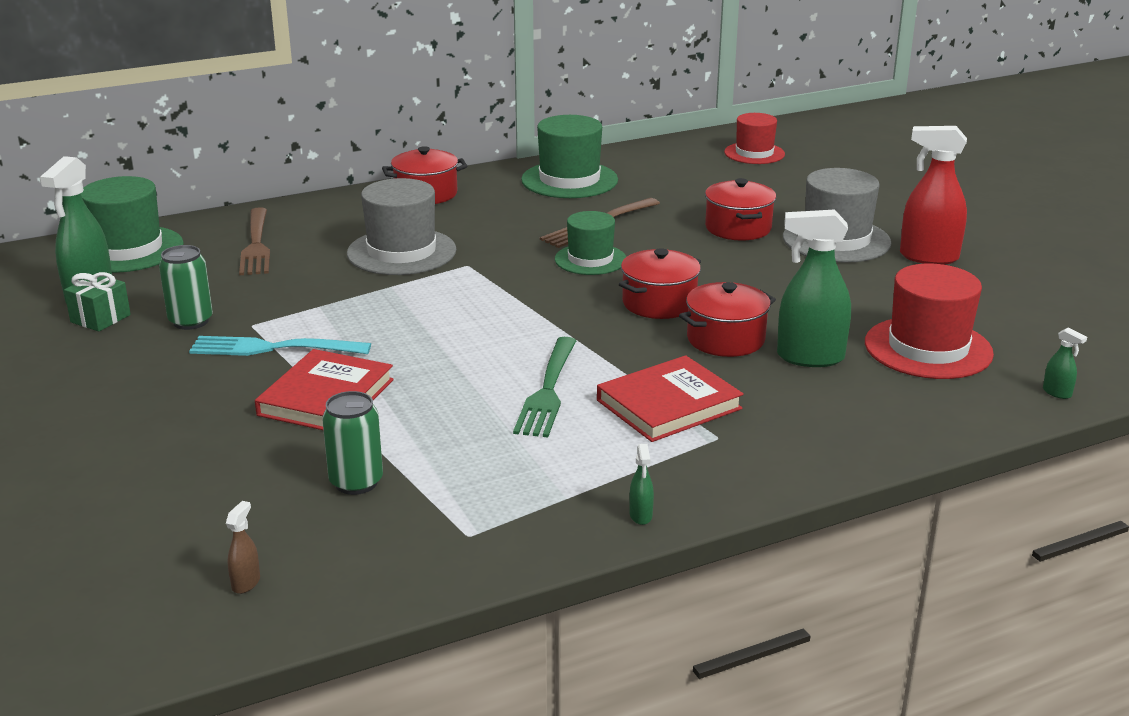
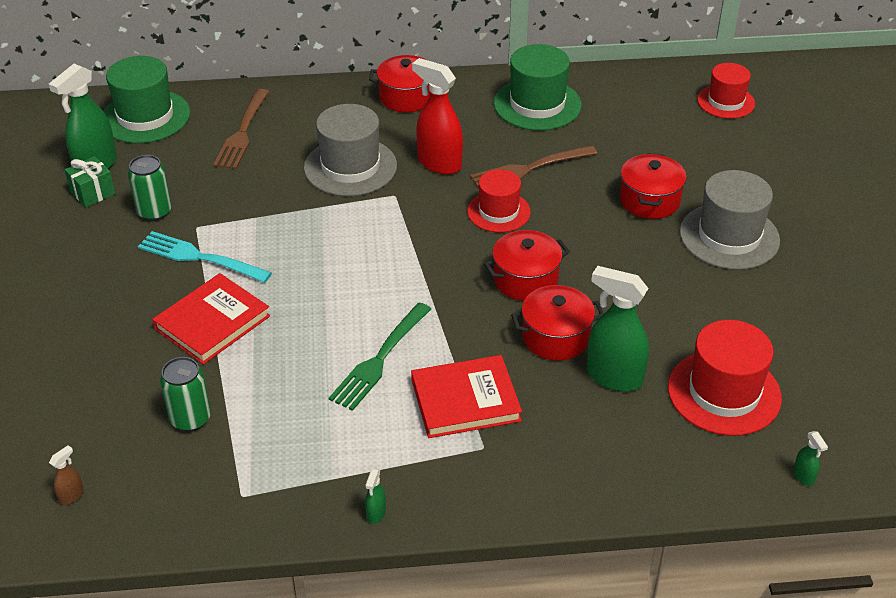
camera: 20 degrees right, 15 degrees up
(590, 259) = (498, 212): green hat -> red hat
(928, 257) = (800, 278): red spray bottle -> red spray bottle (439, 163)

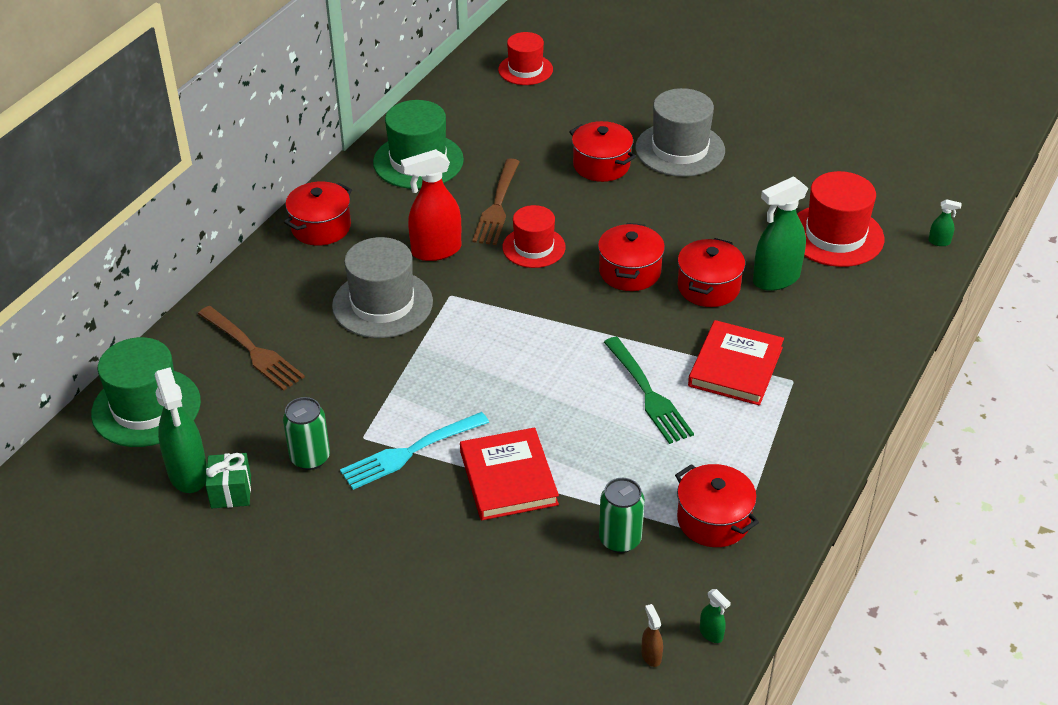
camera: 55 degrees left, 0 degrees up
(257, 469) = (713, 520): none -> red pot
(376, 513) = (815, 469): green spray bottle -> green spray bottle (711, 634)

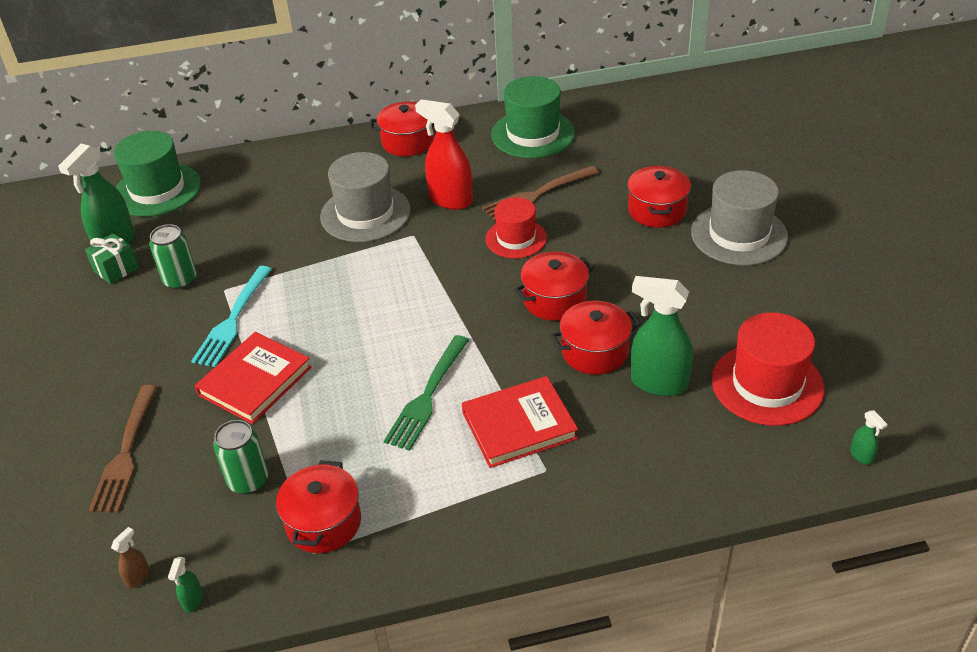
camera: 50 degrees right, 0 degrees up
(251, 350) = (255, 193): brown fork -> brown fork (126, 452)
(411, 451) = (233, 319): turquoise fork -> turquoise fork turned 90 degrees counterclockwise
(525, 69) = (708, 111): red hat -> none

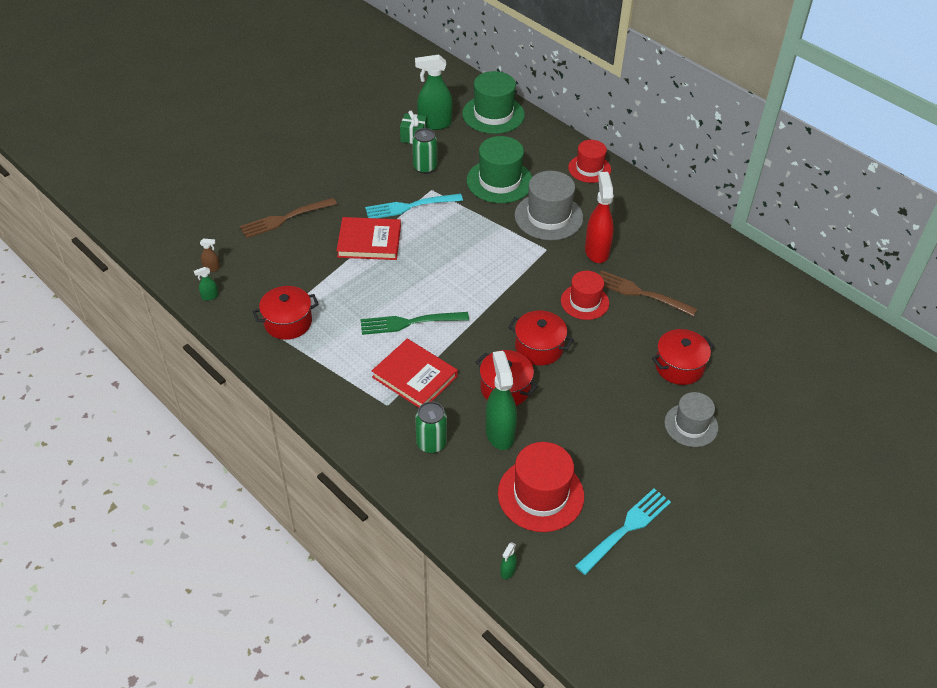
camera: 55 degrees right, 5 degrees up
(248, 481) = (297, 277): green can -> green can (431, 443)
(324, 155) = (589, 169): none -> red hat
(407, 142) = (639, 201): red pot -> none
(533, 134) = (708, 262): green hat -> green hat (499, 181)
(739, 234) = (691, 425): grey hat -> grey hat, size x0.65
(849, 337) = (625, 529): none -> turquoise fork

